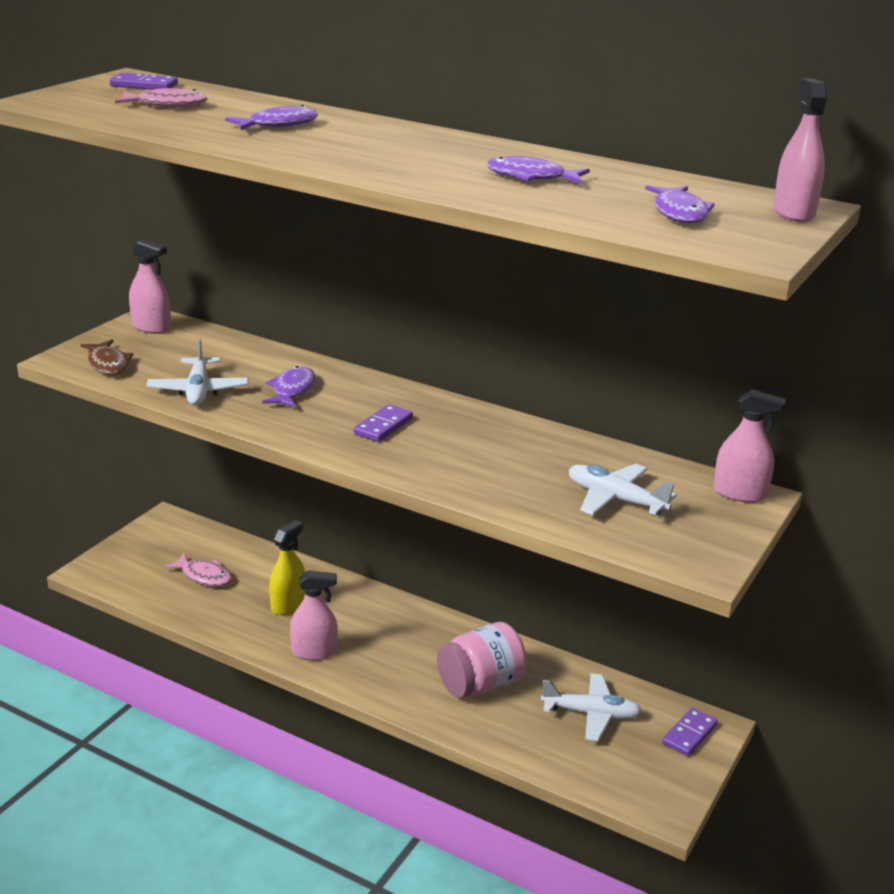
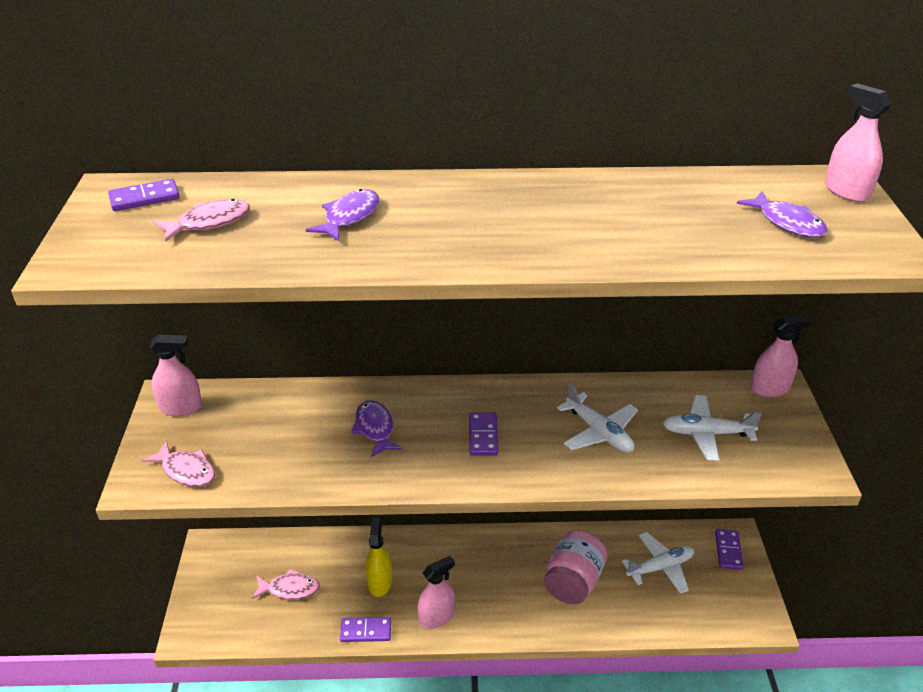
camera: 30 degrees left, 10 degrees up
(108, 364) = (186, 471): brown fish -> pink fish
(198, 390) = (299, 465): white plane -> white plane (599, 432)
(238, 634) = (366, 631): none -> purple domino
(531, 177) = (636, 216): purple fish -> none

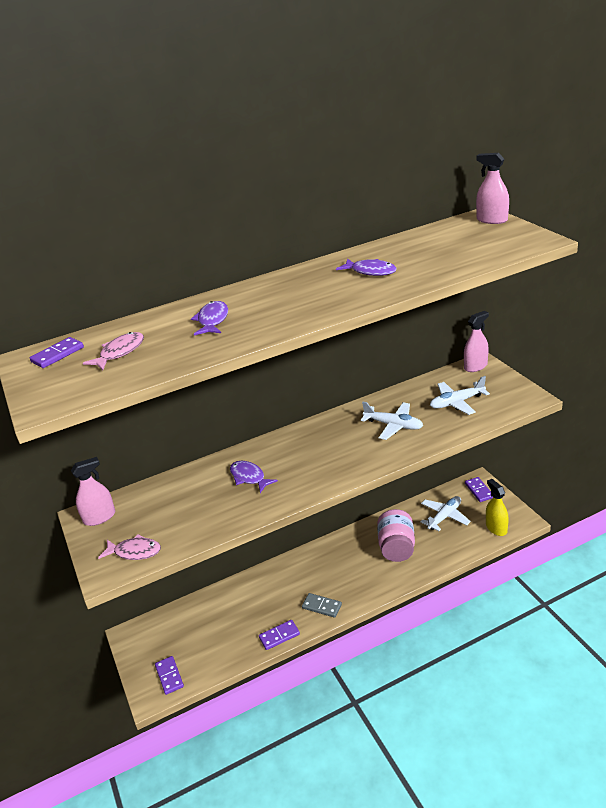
camera: 20 degrees left, 5 degrees down
(290, 589) = (208, 634): pink fish -> none
(379, 582) = (269, 603): yellow spray bottle -> yellow spray bottle (496, 528)
(436, 617) = (322, 606): pink spray bottle -> grey domino
(483, 436) = (323, 454): purple domino -> purple domino (169, 676)
(787, 222) = (473, 244): purple fish -> purple fish (370, 271)

